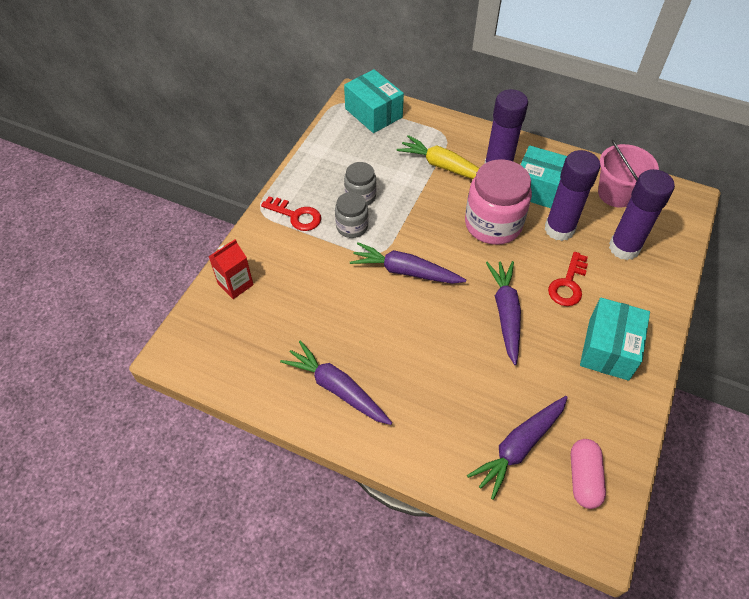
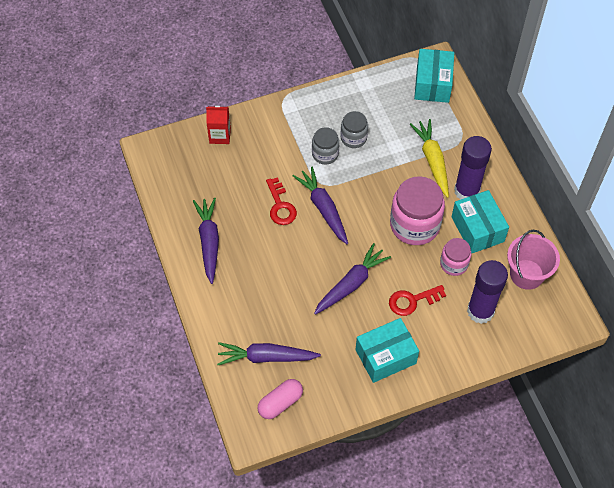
camera: 45 degrees right, 5 degrees up
(296, 216) = (300, 119): red key -> red key (280, 206)
(559, 229) = (454, 264): purple glue stick -> pink jar

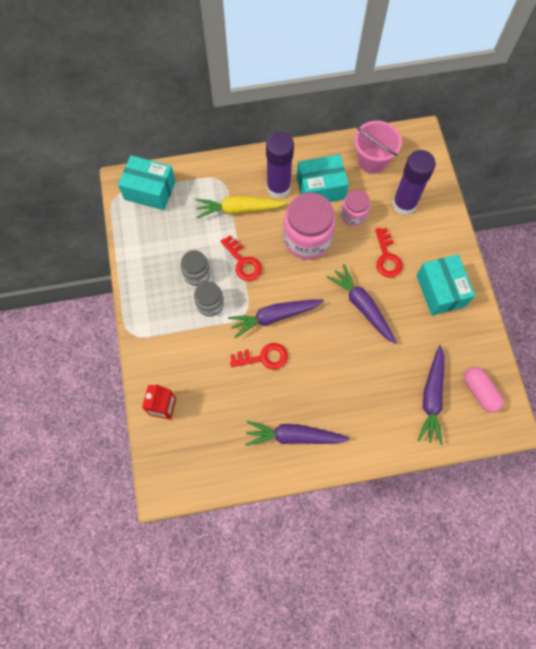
camera: 80 degrees left, 10 degrees up
(375, 173) = (243, 262): none -> red key

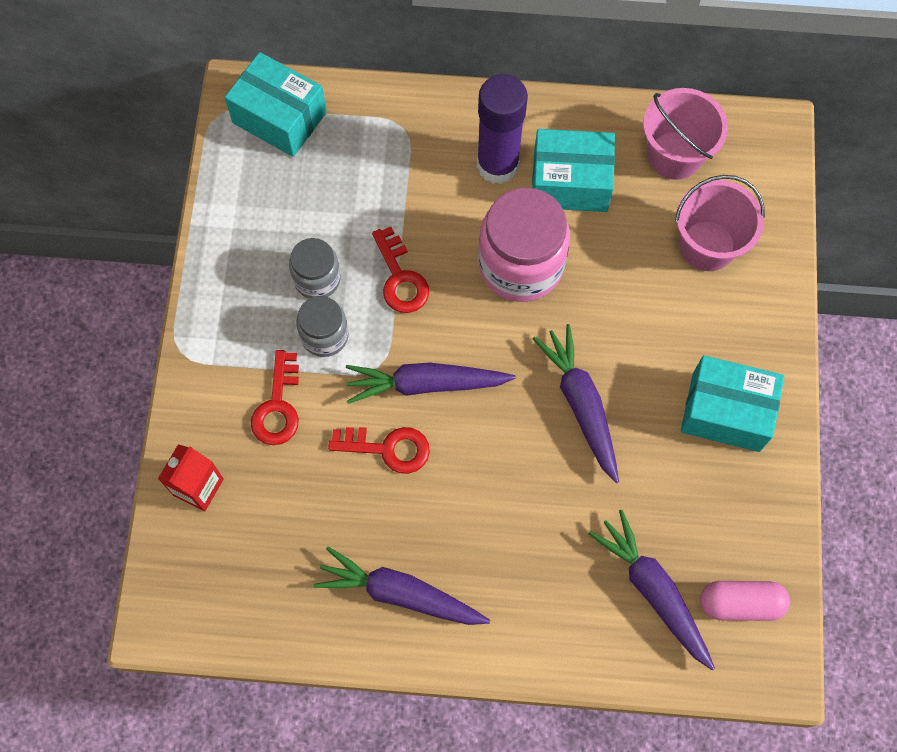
camera: 15 degrees right, 0 degrees up
(239, 209) = (419, 185): yellow carrot -> none
(353, 215) = (613, 243): pink jar -> none
(387, 257) = (649, 330): red key -> red key (278, 406)
(404, 204) = (707, 245): purple glue stick -> pink bucket
(431, 397) = (653, 591): purple carrot -> purple carrot turned 120 degrees clockwise
(441, 290) = (726, 412): turquoise box -> turquoise box turned 75 degrees counterclockwise
(480, 392) = (740, 603): pink capsule -> pink capsule turned 75 degrees counterclockwise

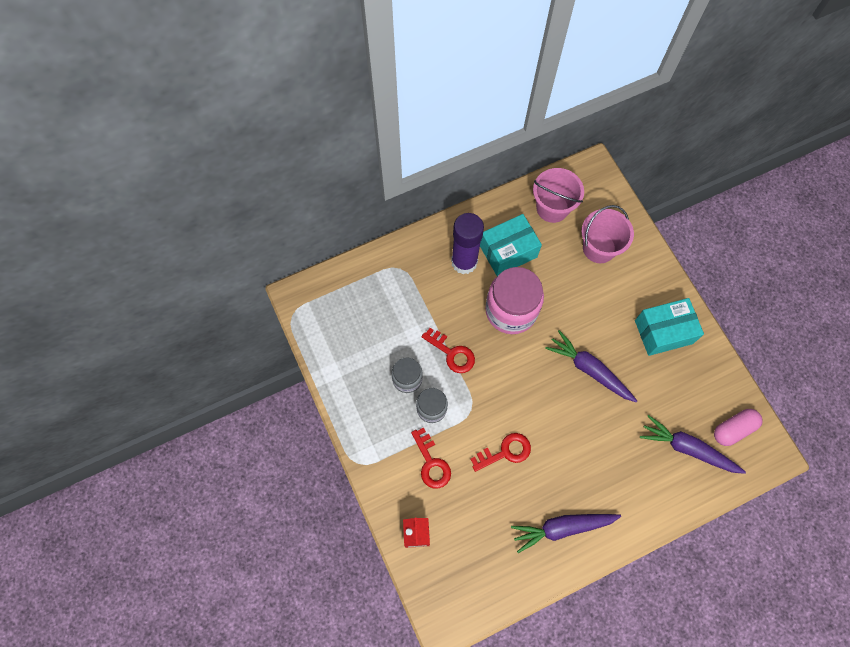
camera: 30 degrees left, 0 degrees up
(279, 117) = (328, 298): turquoise box -> none
(426, 384) = (503, 405): purple carrot -> none

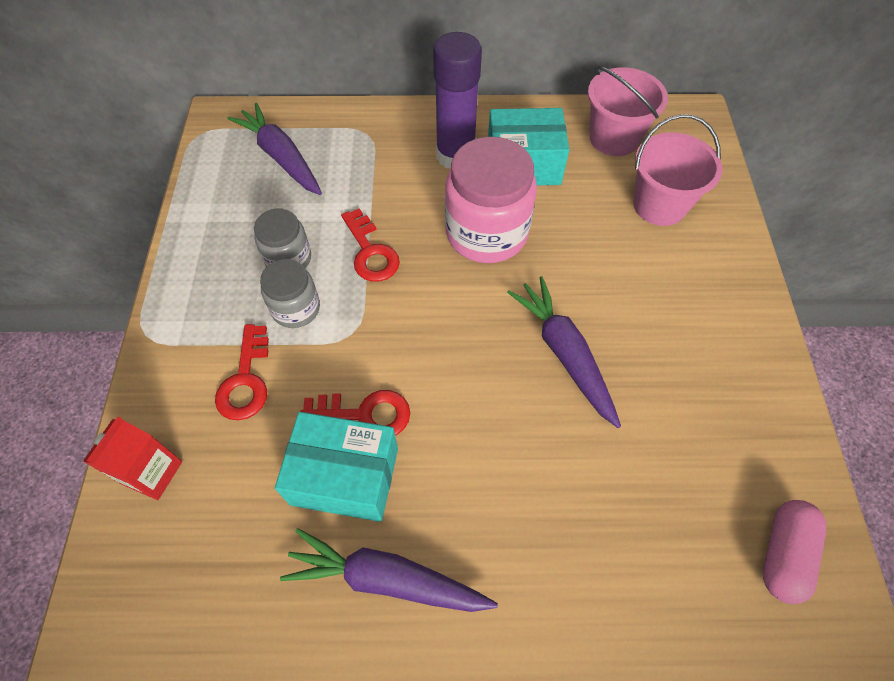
camera: 25 degrees right, 10 degrees down
(663, 332) = (713, 349): turquoise box -> turquoise box (345, 476)
(687, 448) = (680, 548): purple carrot -> purple carrot (281, 157)
(733, 429) = (783, 554): pink capsule -> pink capsule turned 60 degrees counterclockwise

